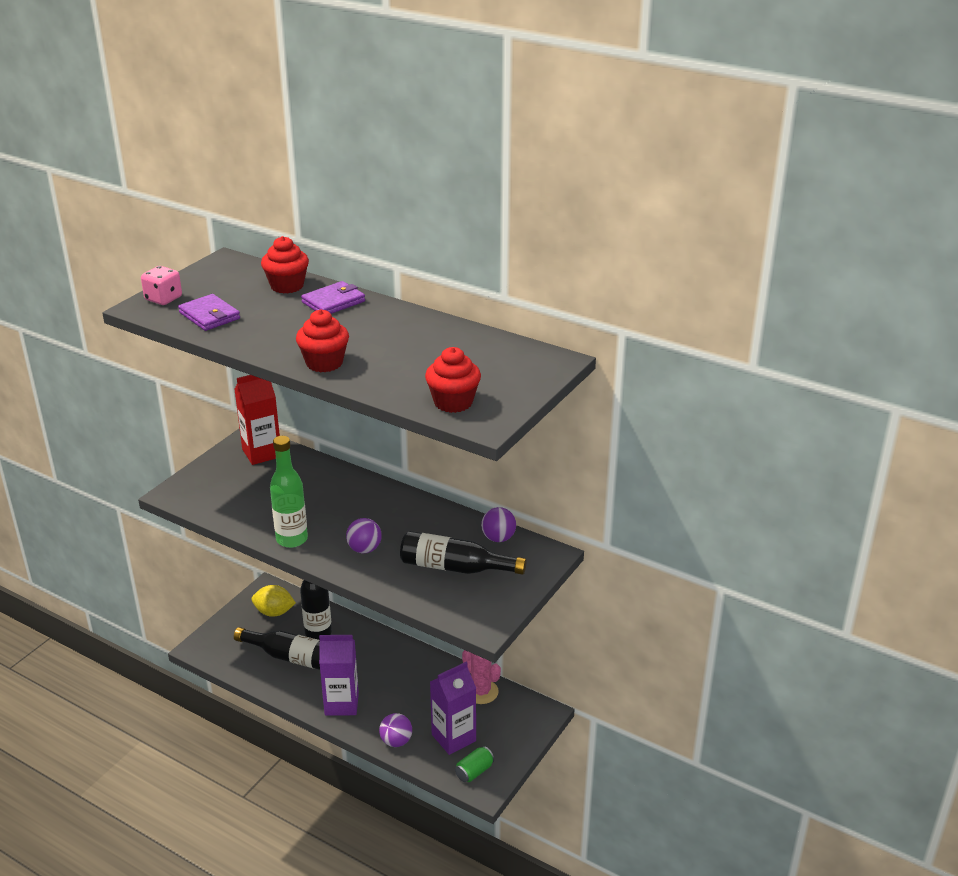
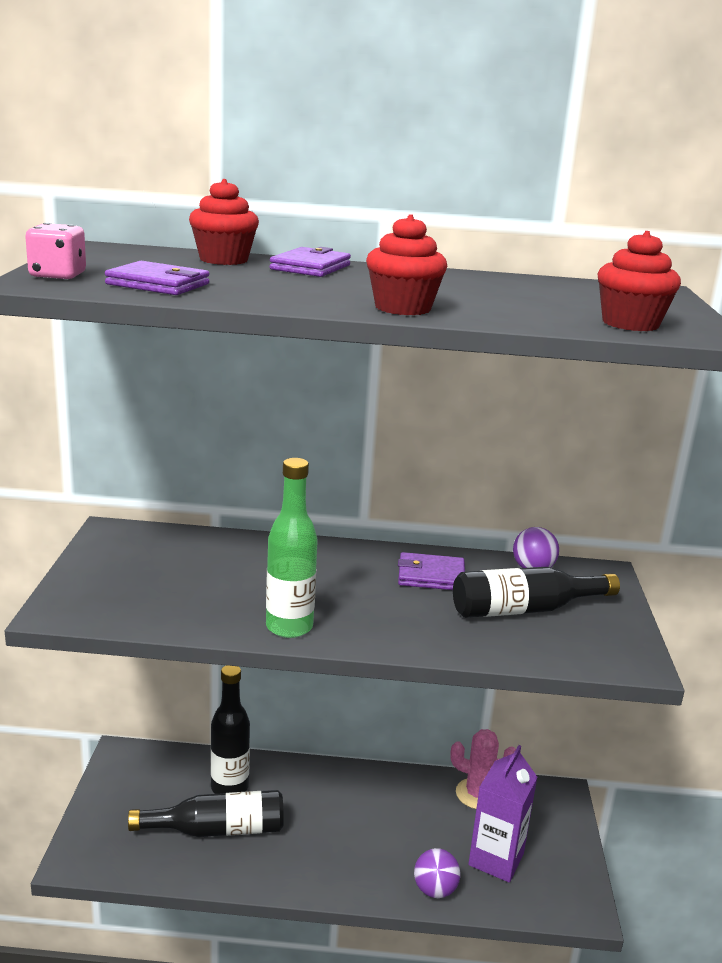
camera: 30 degrees left, 10 degrees down
(262, 453) = (145, 542): red carton -> none
(274, 612) = (152, 780): yellow lemon -> none
(341, 704) = (329, 867): purple carton -> none
(364, 549) = (396, 616): purple ball -> none
(420, 525) = (431, 576): none -> purple wallet
(474, 771) = (554, 892): green can -> none

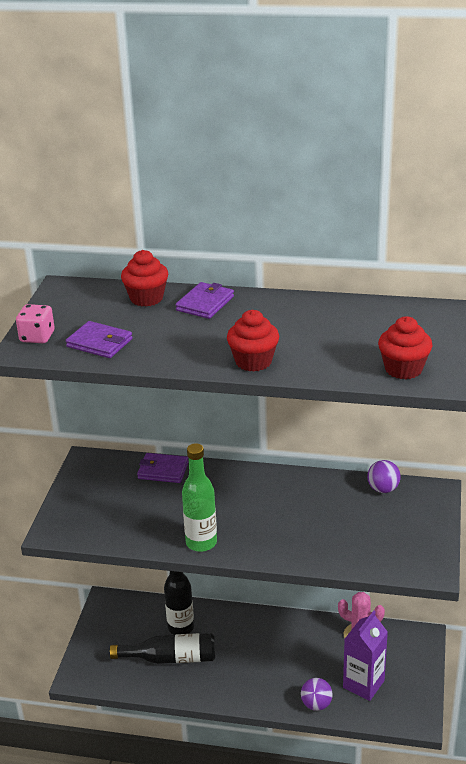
camera: 10 degrees right, 10 degrees up
(431, 576) = (306, 497): purple wallet -> purple wallet (163, 470)
(525, 609) = (367, 526): black bottle -> none

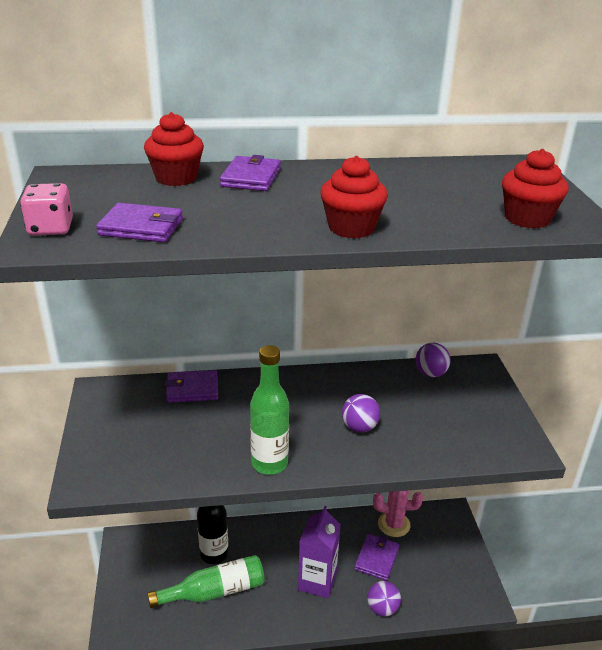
camera: 20 degrees left, 0 degrees up
(170, 658) = (214, 591): black bottle -> green bottle
(291, 526) = (359, 427): none -> purple ball
(329, 662) = (376, 559): none -> purple wallet
(363, 684) = (418, 575): purple carton -> purple carton (317, 581)

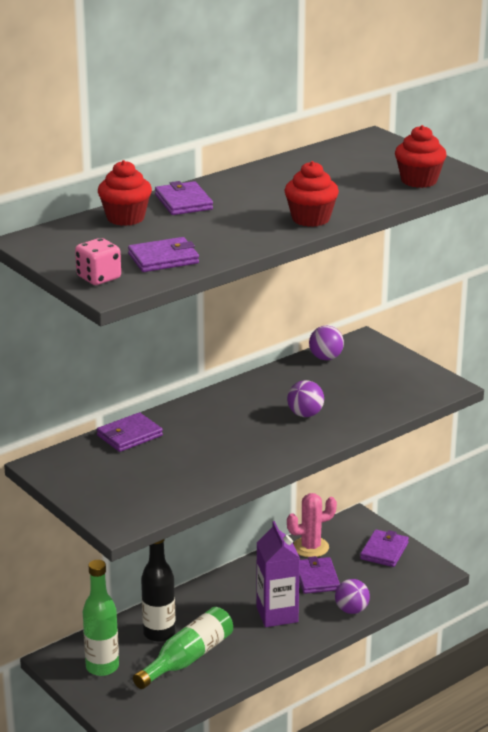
camera: 30 degrees left, 5 degrees down
(269, 463) = (258, 461): green bottle -> green bottle (102, 667)
(453, 557) = (384, 551): none -> purple wallet

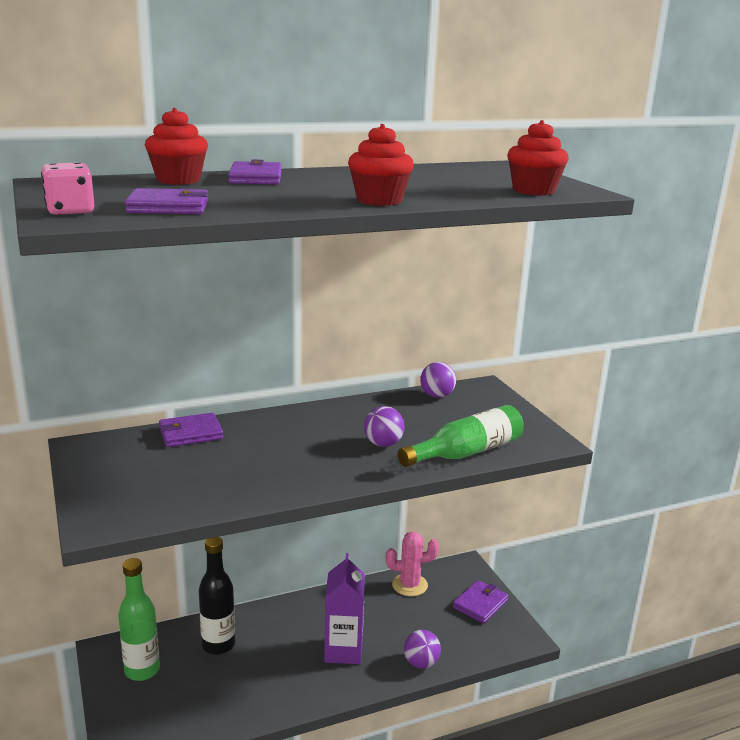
camera: 15 degrees right, 5 degrees down
(187, 658) = (229, 681): green bottle -> green bottle (466, 452)
(316, 578) = (401, 619): purple wallet -> none

